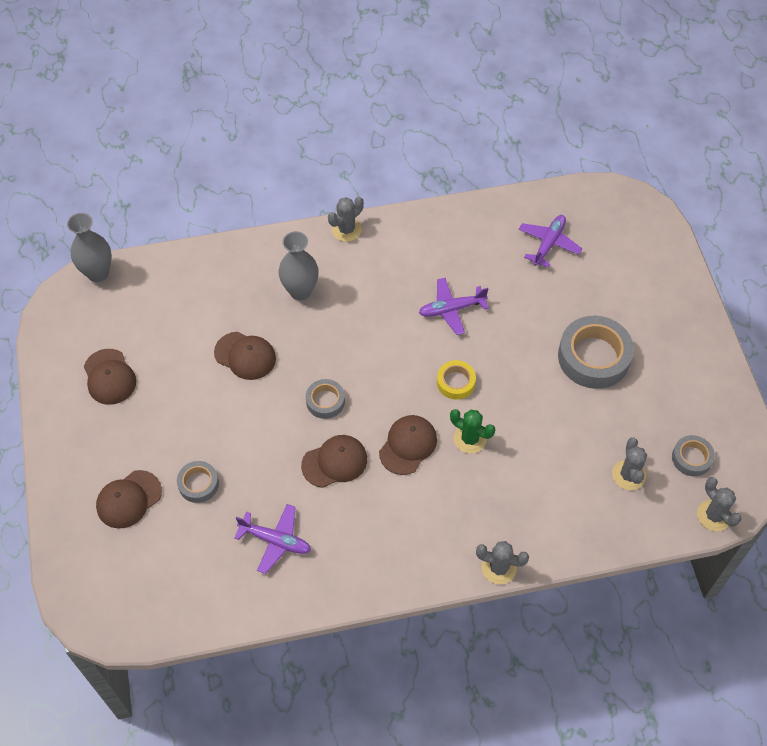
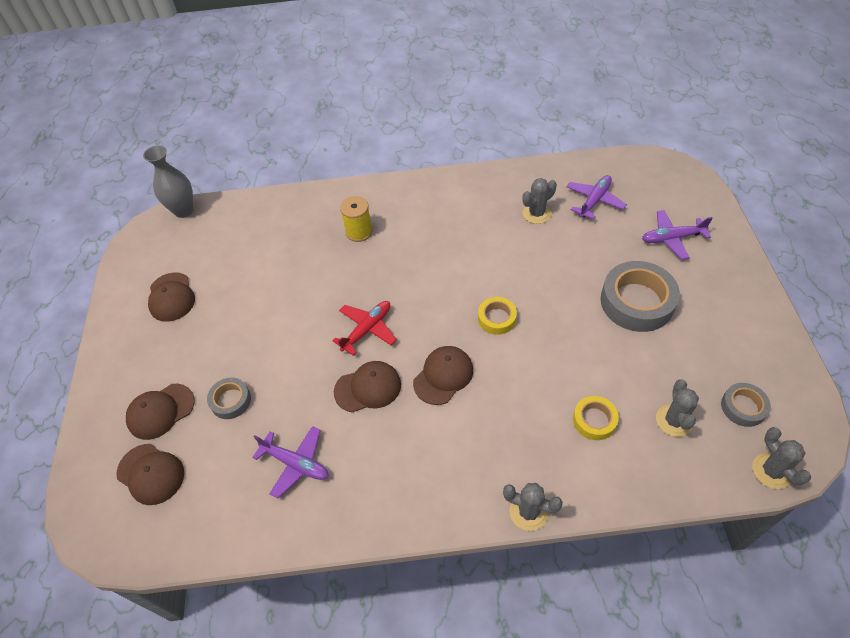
camera: 10 degrees right, 5 degrees down
(245, 356) = (298, 284): brown cap -> brown cap (151, 474)
(300, 291) = (359, 232): grey vase -> yellow spool
(325, 401) = (367, 329): grey tape -> red plane
(346, 230) = (408, 183): grey cactus -> grey cactus (536, 213)
(451, 309) = (498, 253): purple plane -> purple plane (671, 238)
(470, 439) = (507, 373): green cactus -> none
(555, 480) = (594, 420): none -> yellow tape

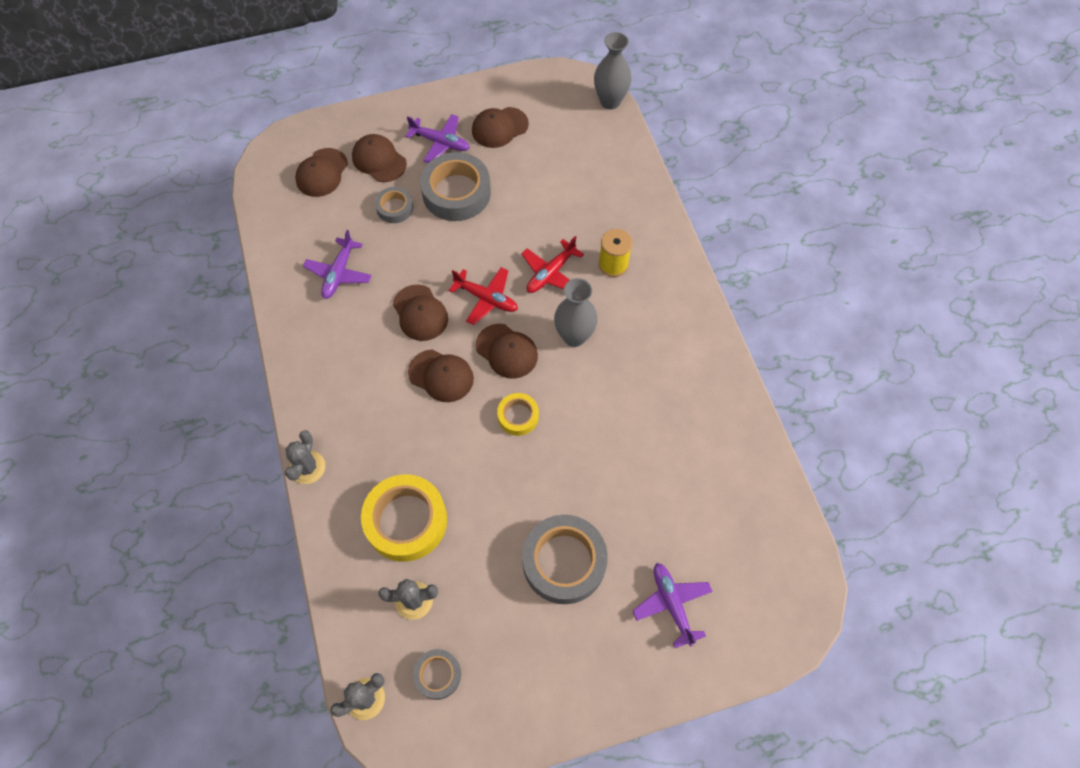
camera: 75 degrees right, 10 degrees up
(234, 342) = (456, 192): none -> grey tape
(354, 277) = (550, 273): none -> red plane
(424, 268) = (574, 336): none -> grey vase
(428, 319) = (506, 351): none -> brown cap
(536, 213) = (680, 443): grey cactus -> none
(594, 201) = (717, 508): purple plane -> purple plane (440, 143)
(594, 420) = (406, 521): yellow tape -> yellow tape, size x1.89

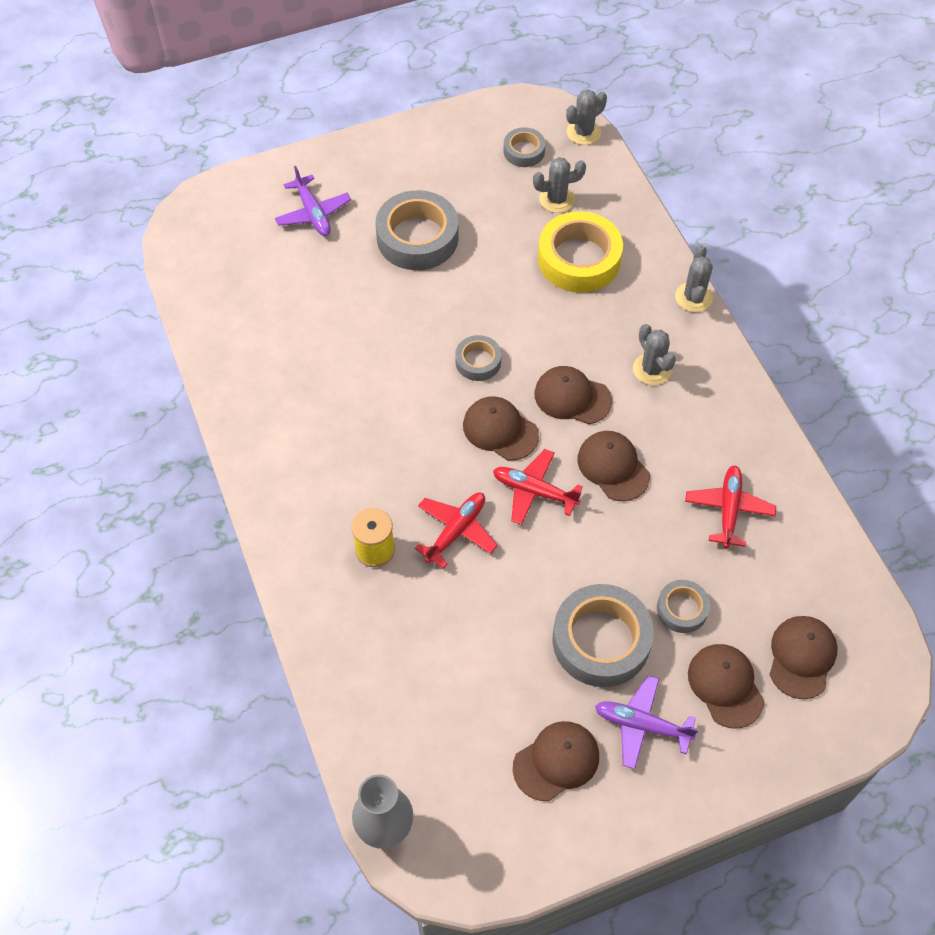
camera: 175 degrees right, 5 degrees down
(339, 273) = (728, 509): purple plane -> red plane
(366, 396) = (652, 369): none -> grey cactus
(379, 160) = (725, 686): brown cap -> brown cap turned 150 degrees counterclockwise
(518, 416) = (478, 361): yellow tape -> grey tape
(574, 336) = (420, 453): grey vase -> none

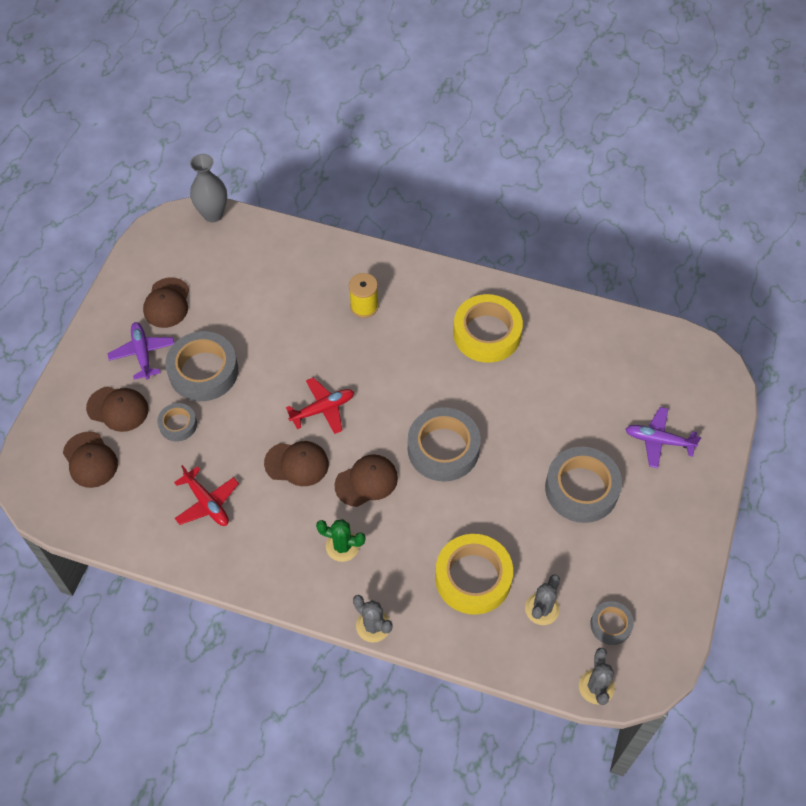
camera: 130 degrees right, 0 degrees up
(309, 414) = (487, 333): none -> yellow tape
(456, 531) = (337, 352): red plane -> none
(478, 361) = (443, 449): grey tape -> grey tape, size x1.89
(500, 430) = (381, 423): brown cap -> none
(641, 725) = (142, 353): purple plane -> purple plane turned 75 degrees counterclockwise
(652, 369) = (342, 546): grey cactus -> green cactus

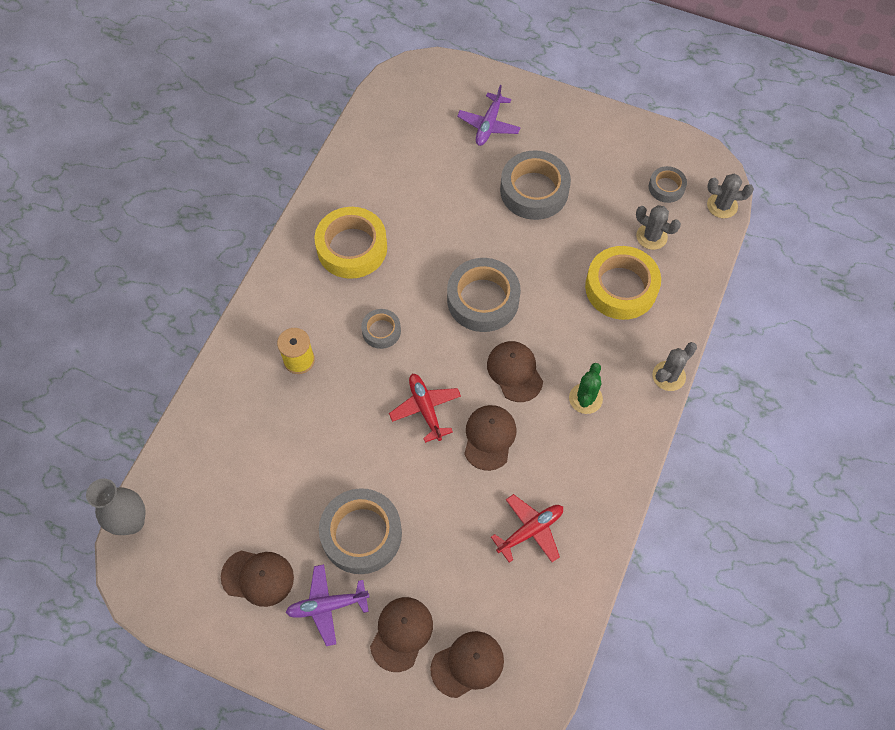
camera: 85 degrees left, 5 degrees up
(178, 424) = (430, 562): grey tape -> grey tape (381, 331)

